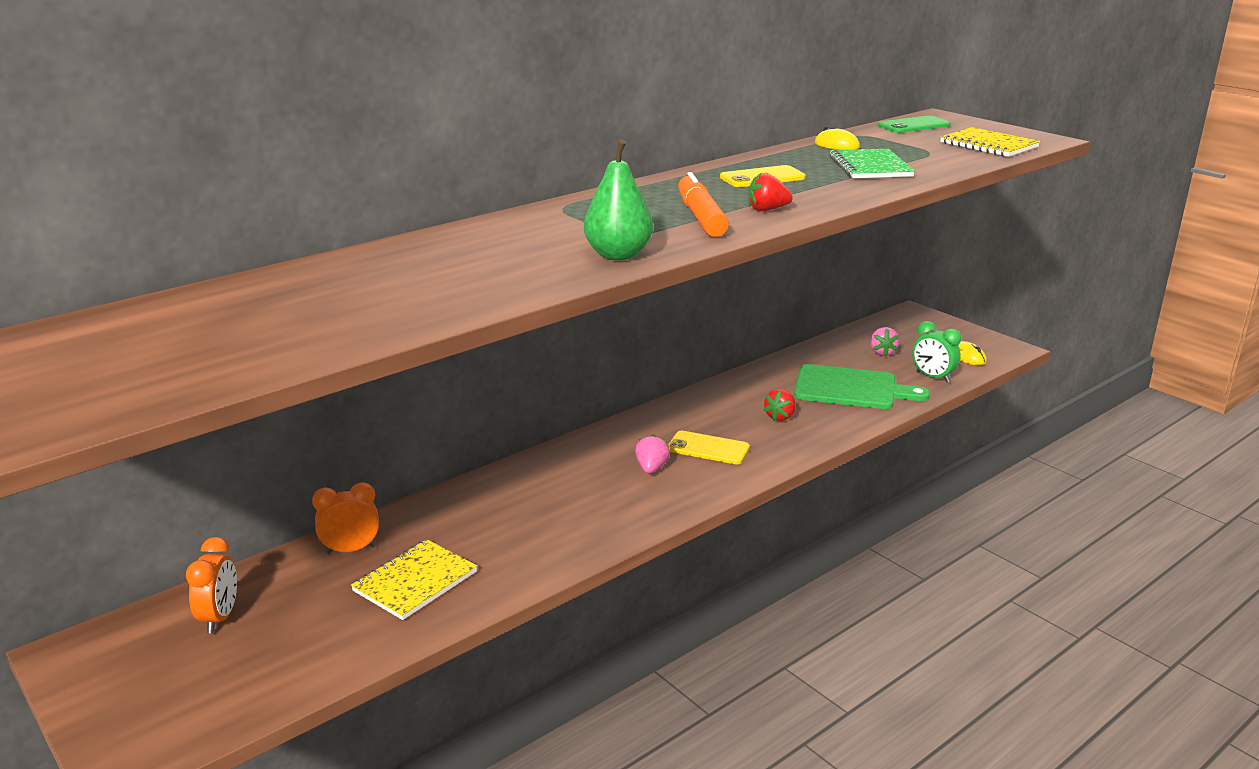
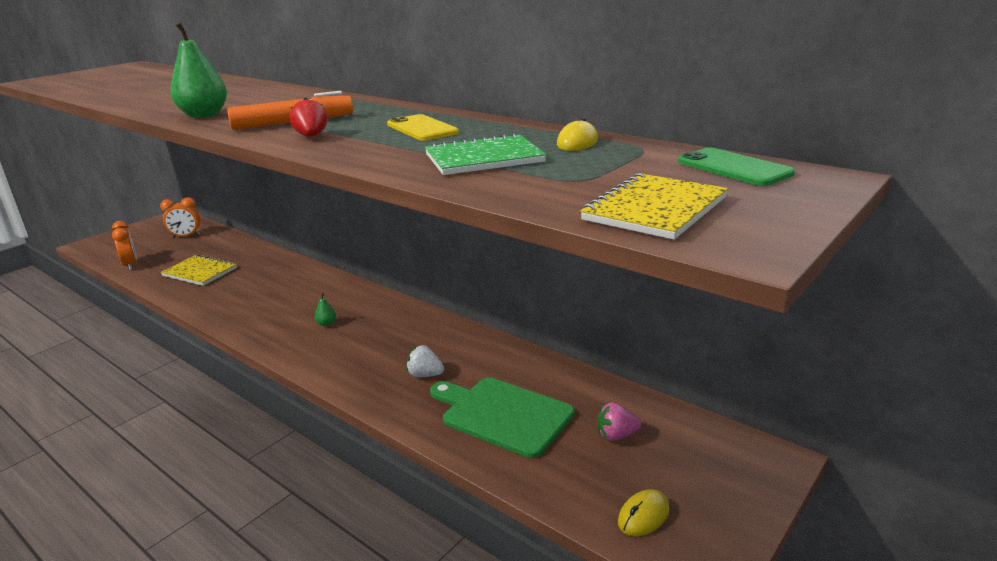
camera: 80 degrees right, 0 degrees up
(351, 550) = (239, 250): orange clock -> orange clock (131, 265)
(651, 468) = (326, 324): pink strawberry -> green pear
(708, 448) = (360, 344): yellow phone -> none
(780, 417) = (425, 375): red strawberry -> white strawberry
(851, 388) = (503, 415): green cutting board -> green cutting board turned 120 degrees clockwise
(933, 377) = (559, 480): green clock -> none

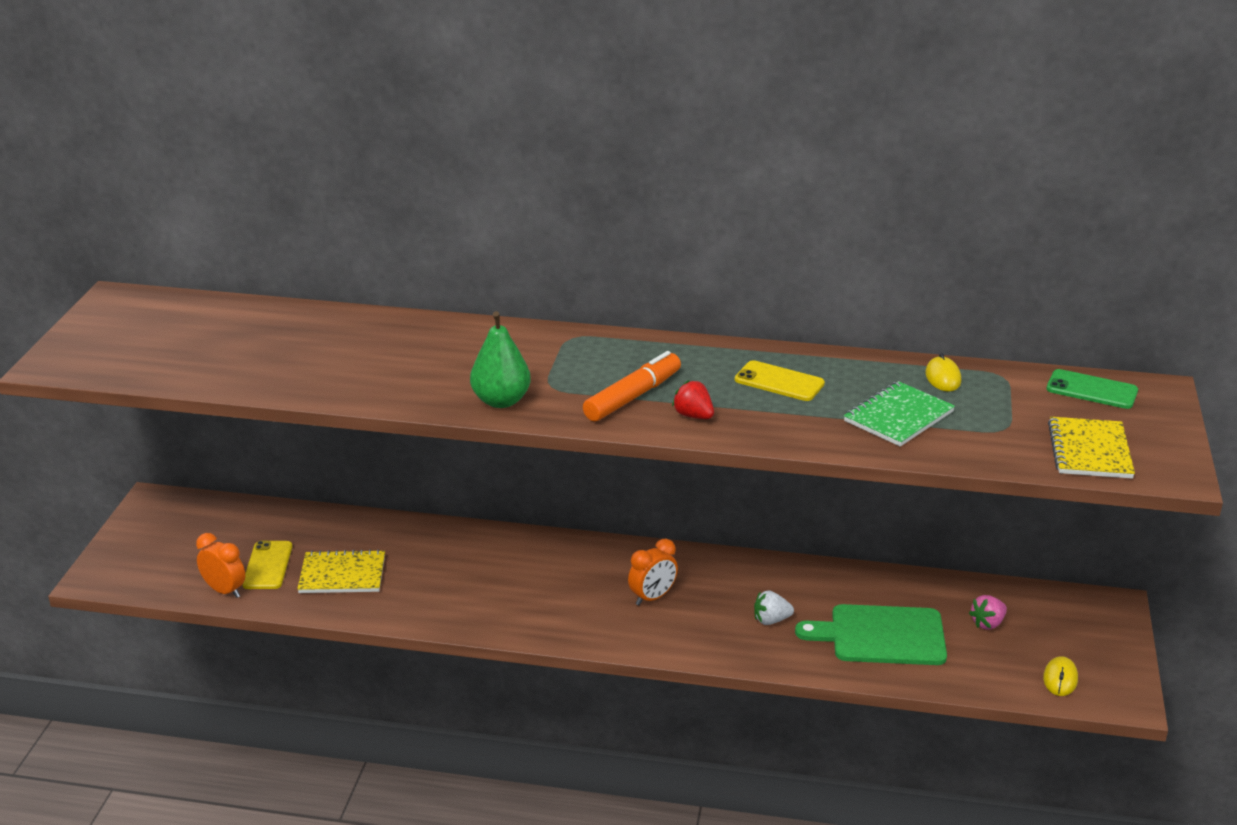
camera: 30 degrees left, 5 degrees up
(171, 258) = (268, 565): none -> yellow phone
(186, 236) = (232, 527): orange clock -> orange clock (652, 597)
(326, 324) = (600, 596): green pear -> none

